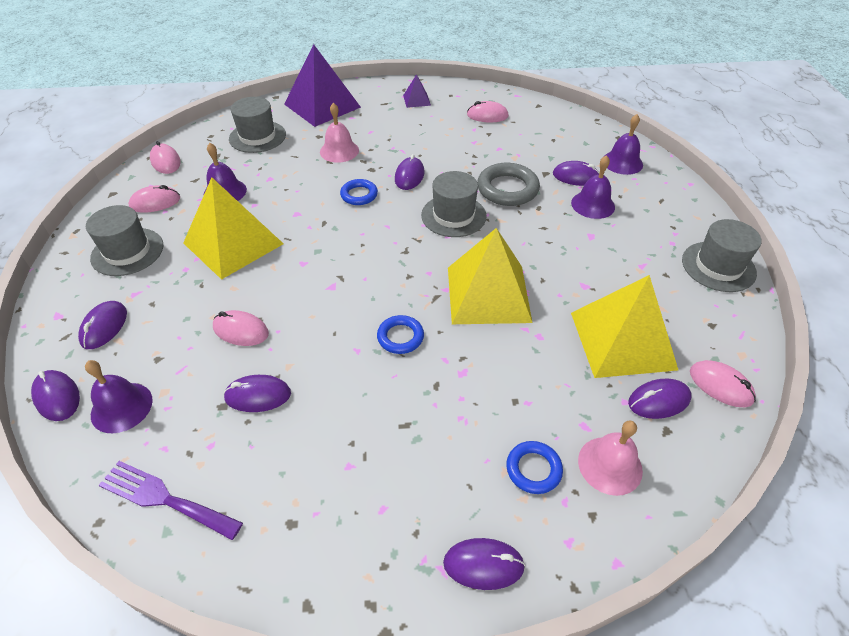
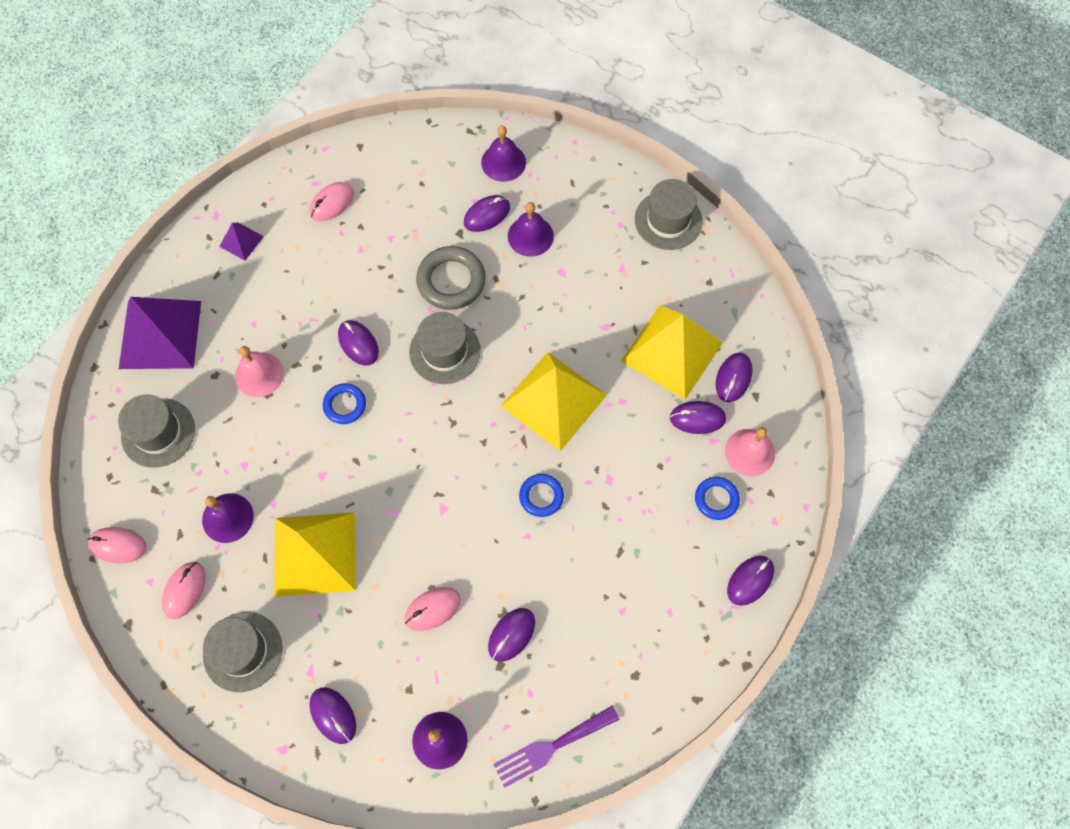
camera: 50 degrees left, 20 degrees up
(57, 397) = (387, 785): purple mouse -> purple mouse (697, 418)
(720, 386) = (754, 330): pink mouse -> none

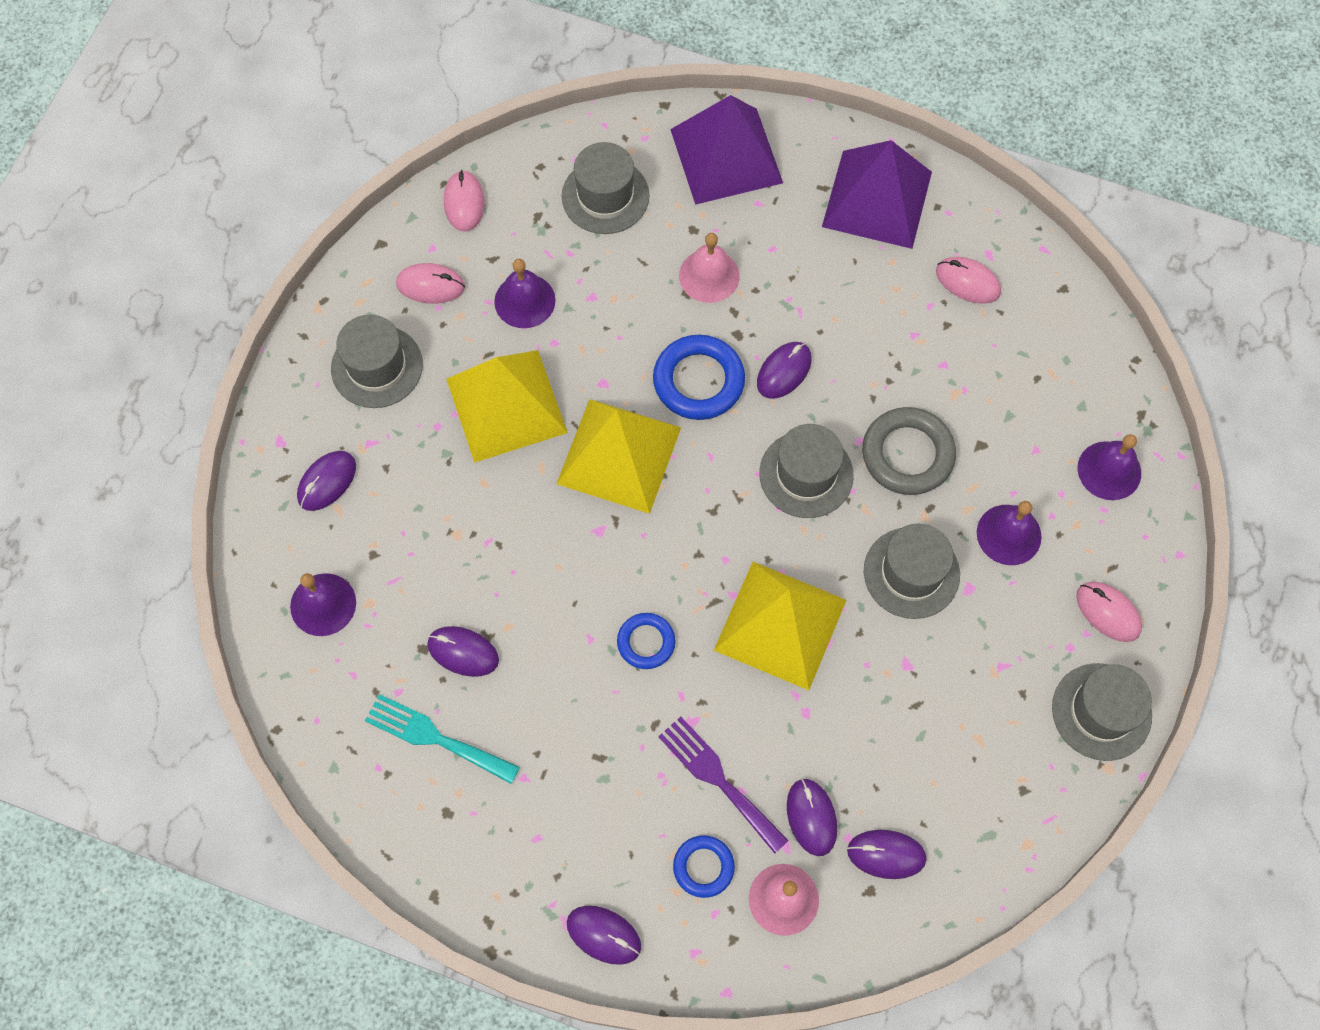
camera: 75 degrees right, 0 degrees up
(241, 241) = (877, 199): purple pyramid -> purple pyramid, size x2.24
(345, 405) = (698, 381): blue ring -> blue ring, size x1.67
(432, 609) = (472, 553): pink mouse -> pink mouse (1108, 612)
(487, 215) = (1020, 471): purple mouse -> none
(540, 304) = (911, 573): none -> grey hat
(551, 747) = (340, 733): purple fork -> purple fork (718, 779)
(574, 671) = (435, 738): none -> turquoise fork
(672, 351) = (899, 761): yellow pyramid -> yellow pyramid (619, 455)

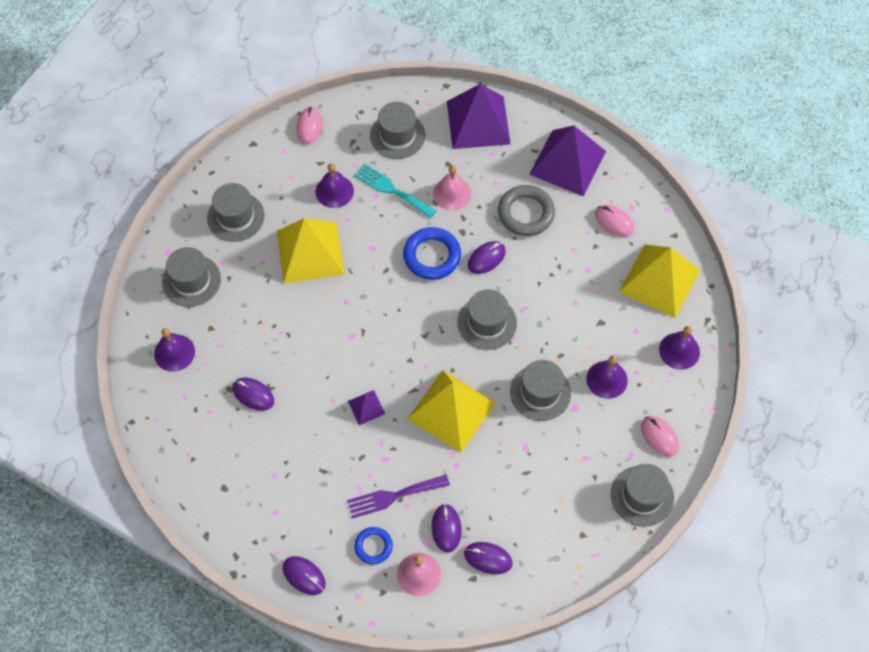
camera: 10 degrees right, 5 degrees down
(327, 482) = (191, 280): purple mouse -> grey hat
(430, 285) = (278, 173): pink mouse -> none
(435, 738) = (226, 442): turquoise fork -> turquoise fork (392, 190)
(619, 455) = (373, 293): yellow pyramid -> yellow pyramid (659, 280)
(646, 642) = (366, 407): blue ring -> purple pyramid
(718, 779) = (393, 496): purple fork -> purple fork turned 75 degrees counterclockwise
(907, 454) = (553, 321): grey ring -> grey ring (526, 213)

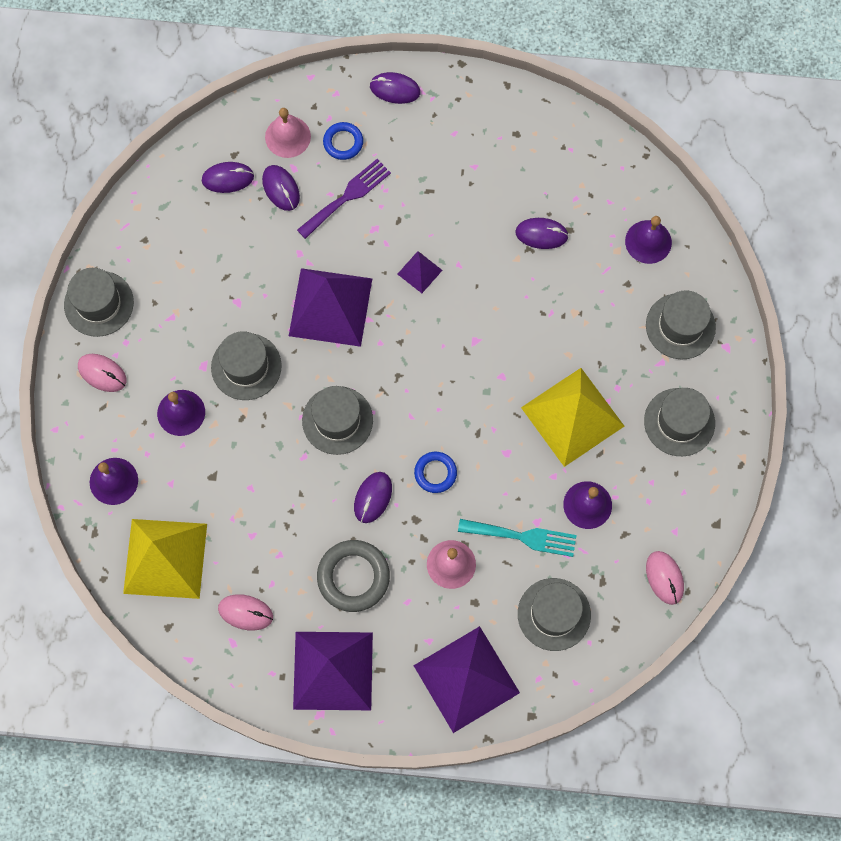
camera: 155 degrees right, 10 degrees up
(432, 256) = (435, 473): blue ring -> blue ring, size x0.60
(451, 410) = (330, 307): yellow pyramid -> purple pyramid

